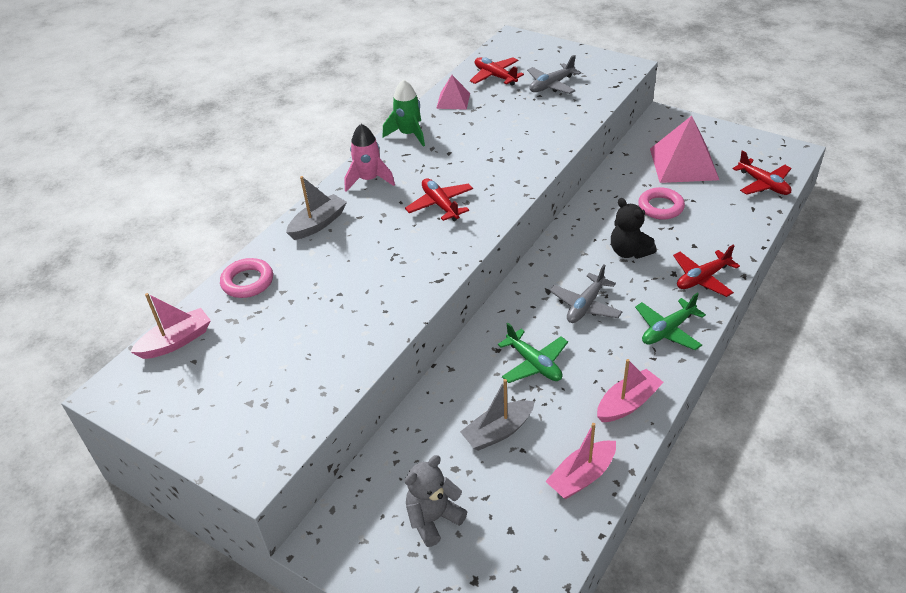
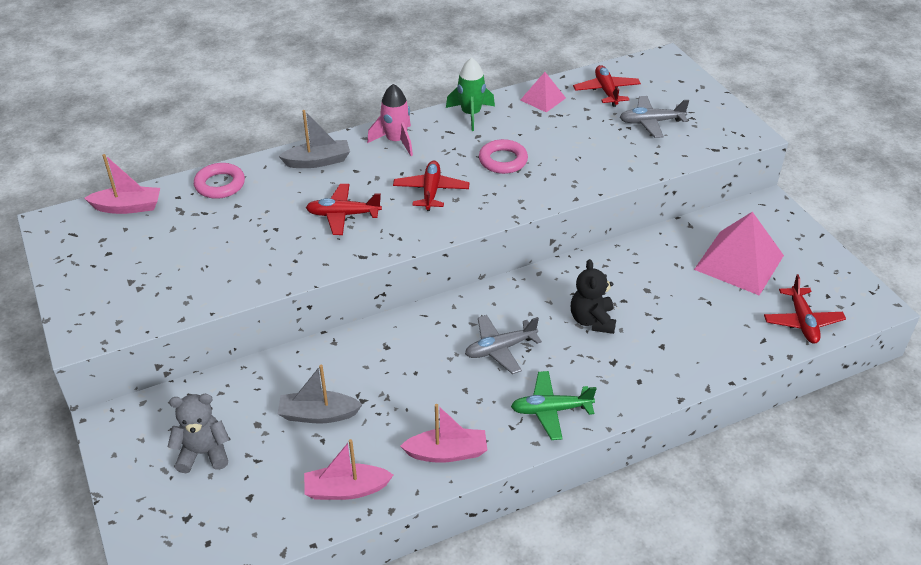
camera: 30 degrees right, 0 degrees up
(534, 364) = (404, 375): green plane -> none
(660, 207) = (668, 293): pink ring -> pink ring (503, 160)
(702, 278) = (636, 381): red plane -> red plane (343, 215)

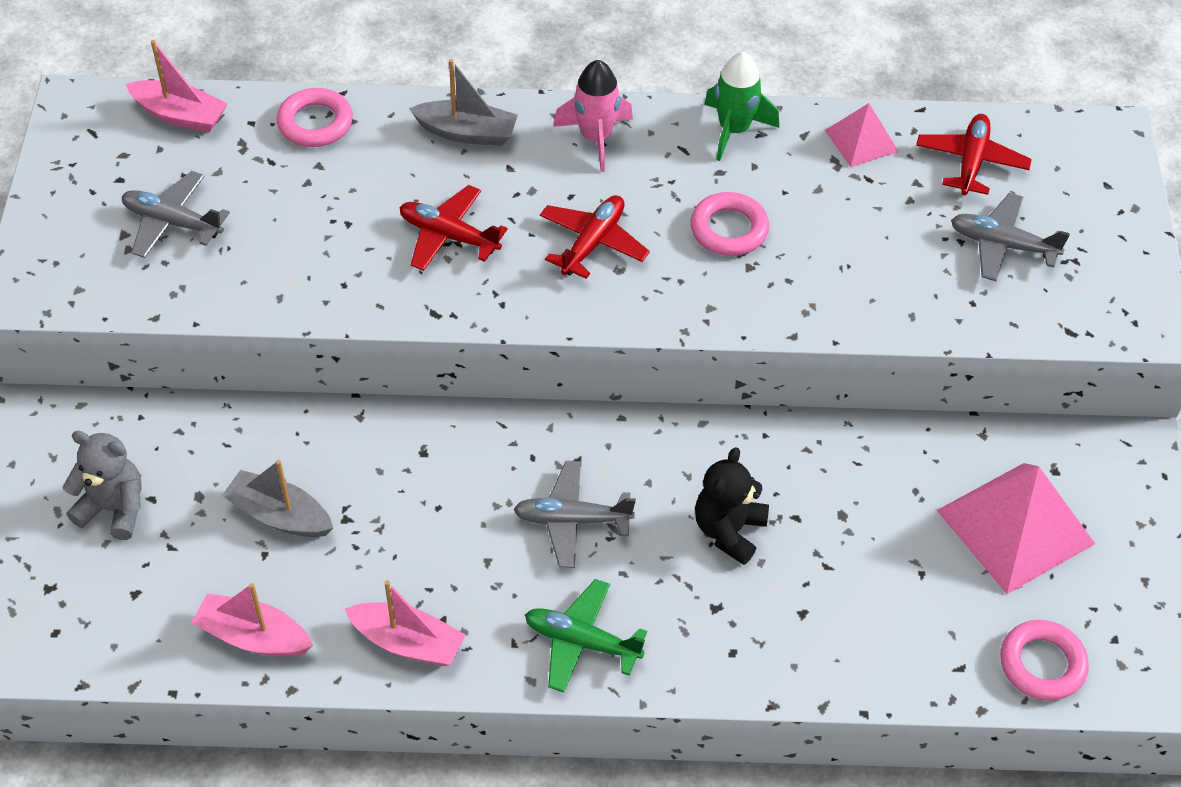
camera: 25 degrees right, 10 degrees up
(160, 264) = (172, 222): none -> grey plane
(802, 321) = (1042, 664): red plane -> pink ring

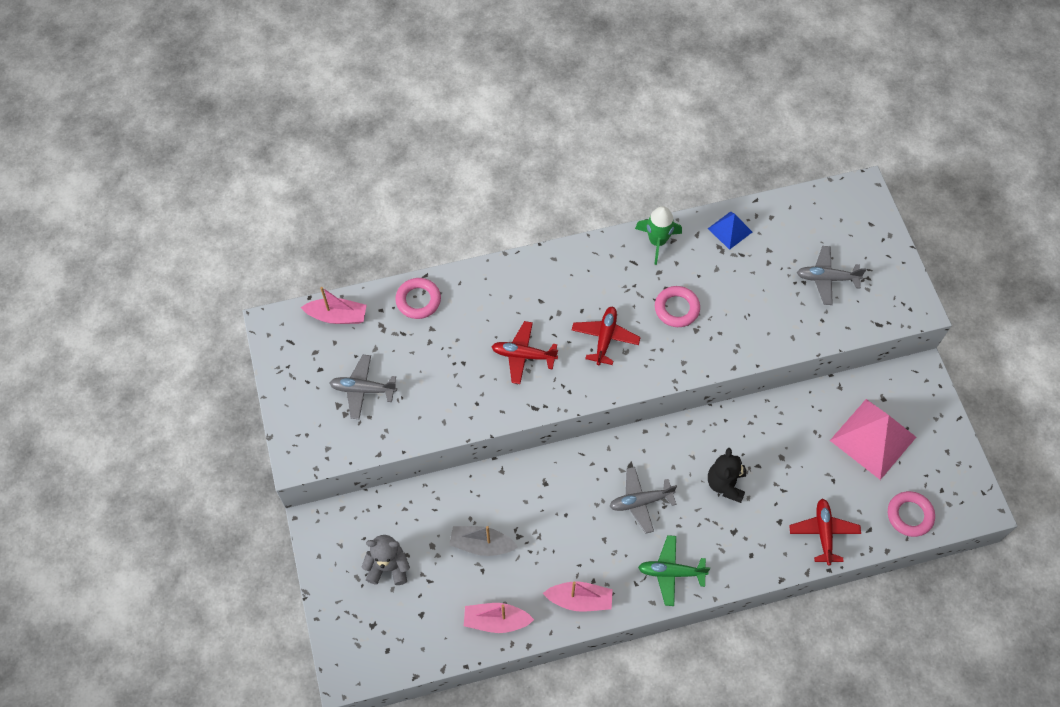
camera: 15 degrees left, 10 degrees up
(467, 133) = (508, 284): grey boat -> none
(596, 138) = (582, 268): pink rocket -> none
(861, 141) = (730, 230): pink pyramid -> blue pyramid
(971, 162) = (793, 228): red plane -> red plane (823, 533)

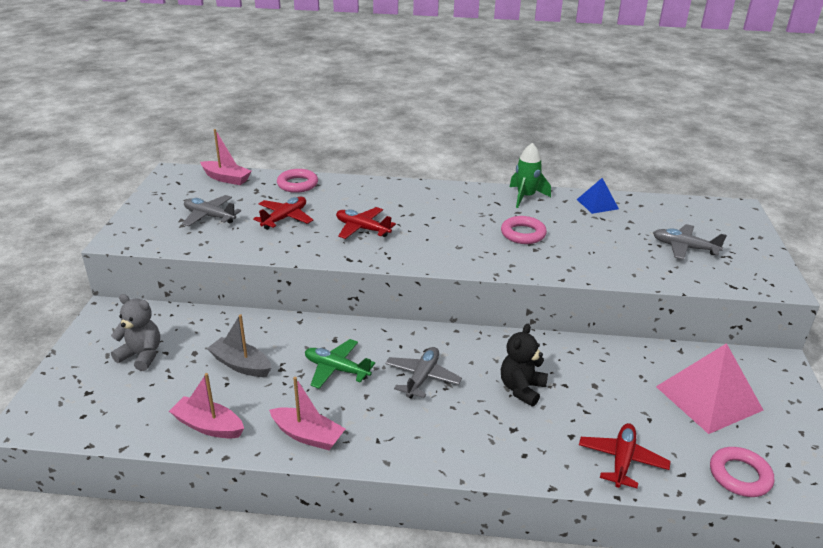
camera: 20 degrees right, 30 degrees down
(605, 338) = (444, 235): red plane -> red plane (285, 218)
(640, 501) = (422, 378): grey plane -> grey plane turned 105 degrees clockwise
(671, 572) = (423, 442): green plane -> green plane (336, 369)

